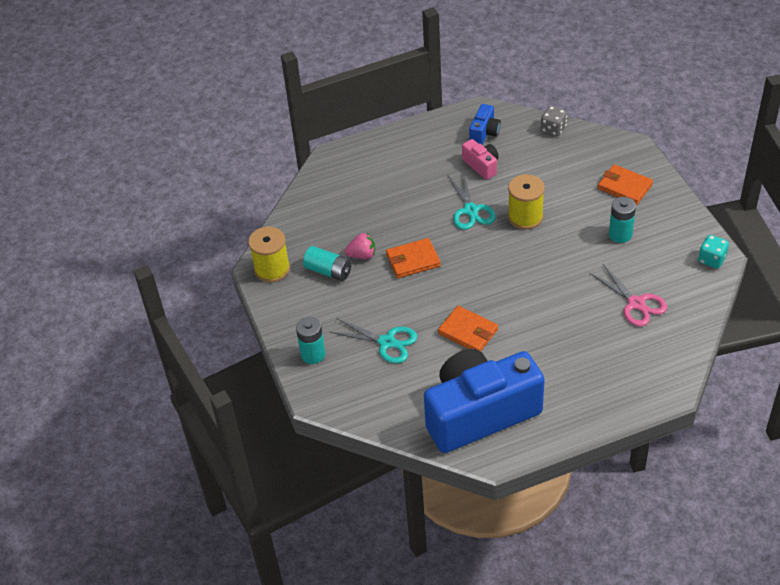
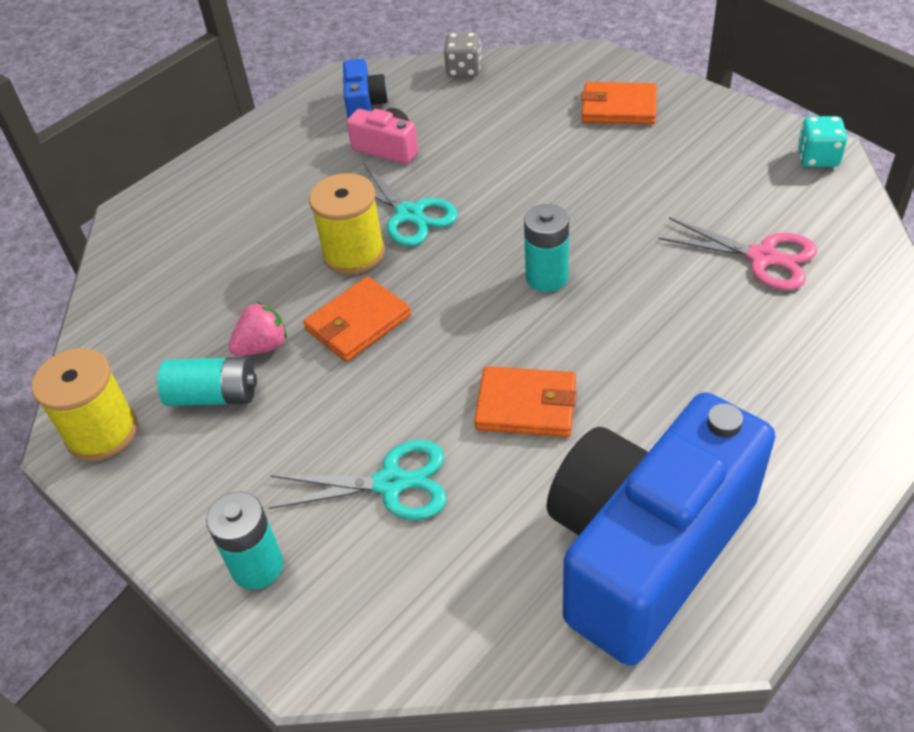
camera: 25 degrees left, 0 degrees up
(525, 217) = (501, 195): yellow spool -> yellow spool (354, 253)
(620, 234) = (661, 170): turquoise battery -> turquoise battery (546, 277)

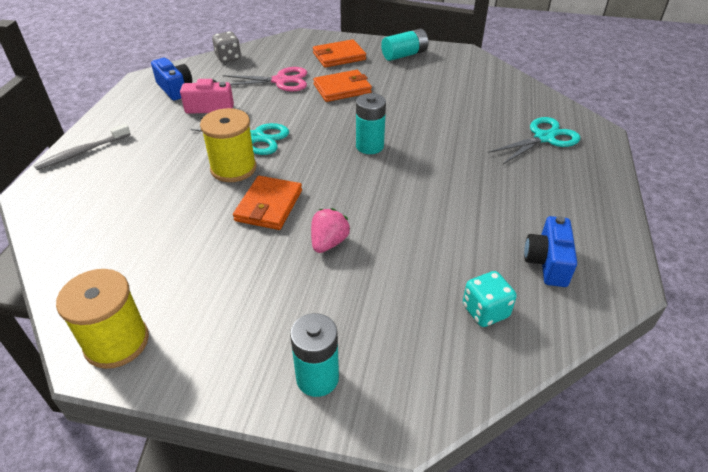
camera: 35 degrees left, 5 degrees down
(208, 173) = (82, 152): none -> grey toothbrush
(214, 396) = (195, 284): turquoise battery -> turquoise battery (404, 55)
(263, 346) = (210, 241): pink strawberry -> pink strawberry (329, 243)
(391, 483) = (369, 288): turquoise scissors -> turquoise scissors (544, 138)
(526, 405) = (415, 214): orange wallet -> orange wallet (342, 88)
(645, 550) = (547, 262): blue camera -> blue camera, size x0.41
(762, 257) = (476, 105): pink scissors -> pink scissors (280, 81)
(817, 158) = (463, 56): turquoise dice -> turquoise dice (485, 311)

